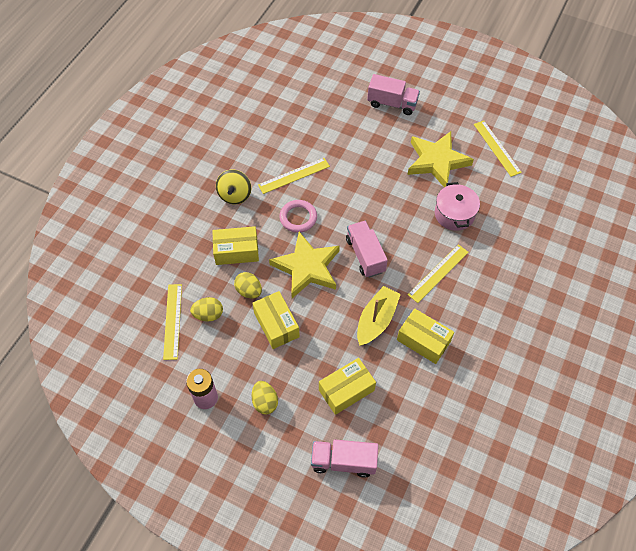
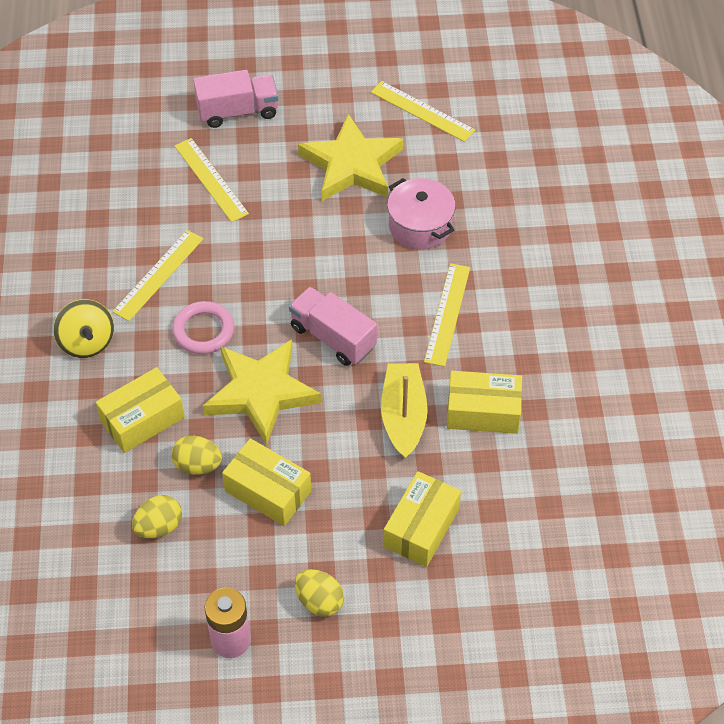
camera: 30 degrees left, 5 degrees down
(172, 321) = (111, 562): yellow ruler -> yellow ruler (211, 179)
(343, 461) = (476, 620): pink truck -> none

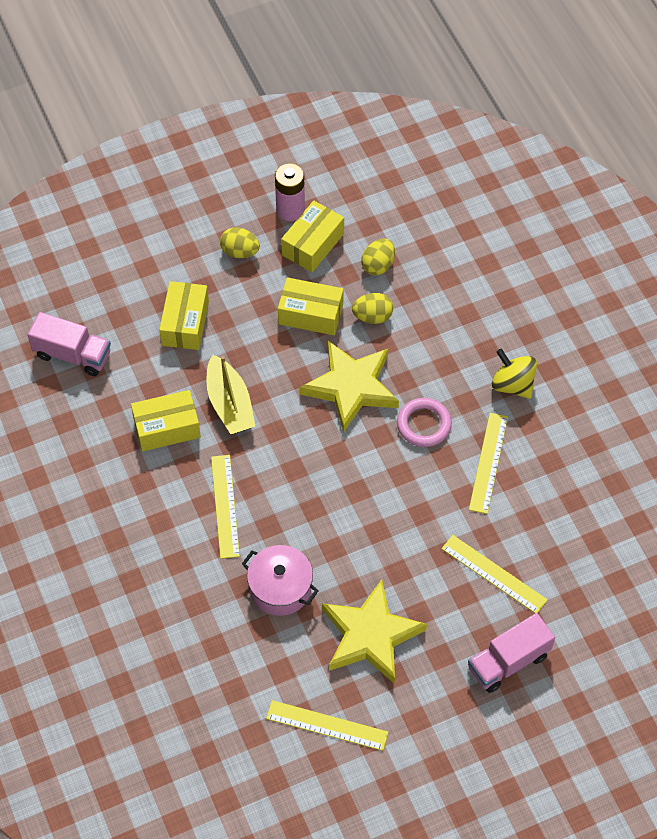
camera: 160 degrees right, 5 degrees up
(142, 419) = (433, 337): yellow box -> yellow box (313, 244)
(333, 337) = (314, 453): pink truck -> pink truck (72, 355)

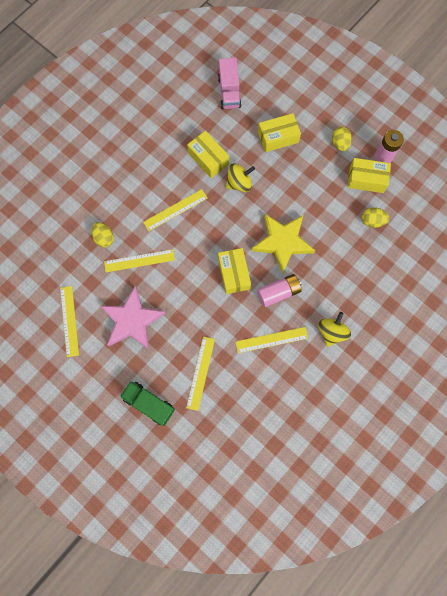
camera: 65 degrees right, 15 degrees up
(229, 404) = (239, 183): yellow boat -> yellow spinning top
(280, 588) = (139, 260): pink pot -> yellow ruler
(310, 314) = (319, 199): yellow box -> yellow box (234, 274)
(370, 635) = (132, 321): yellow star -> pink star
(372, 316) = (335, 233): yellow egg -> yellow egg (104, 238)
(424, 424) = (278, 292): pink ring -> pink battery
(508, 661) = (149, 404): pink truck -> green truck

